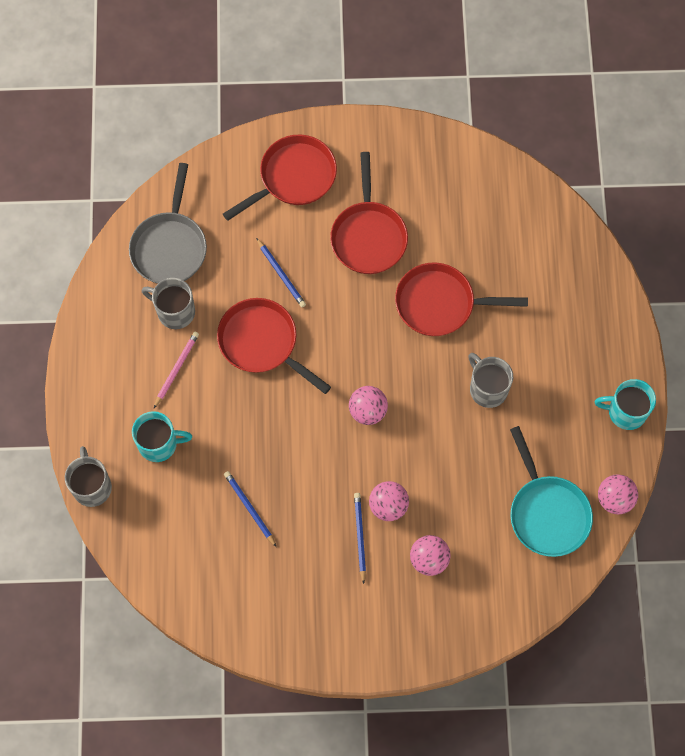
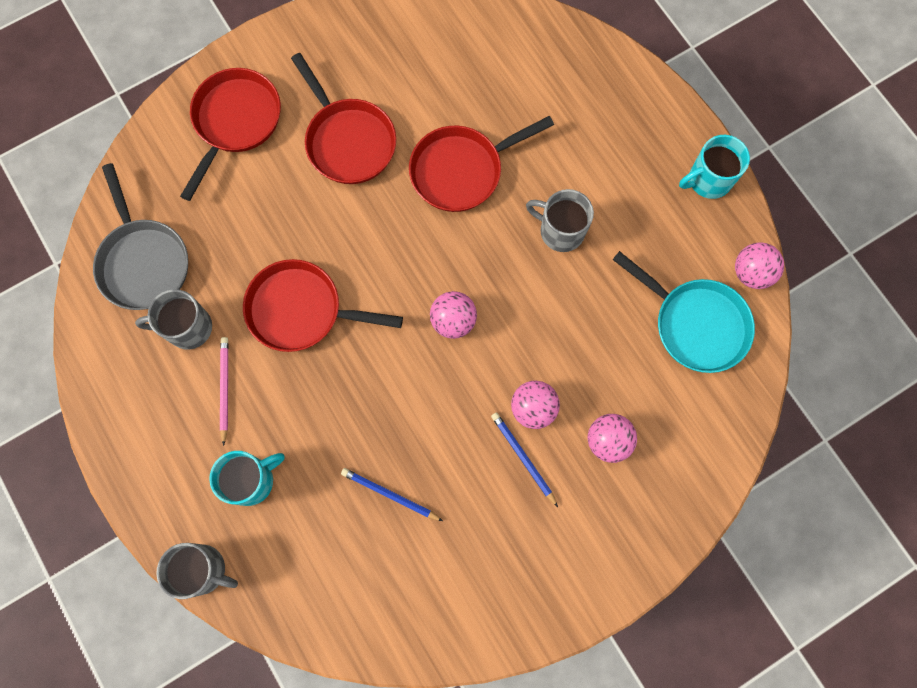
camera: 30 degrees left, 5 degrees up
(92, 486) = (203, 570): grey mug -> grey mug turned 150 degrees clockwise
(281, 274) = (280, 227): blue pencil -> none

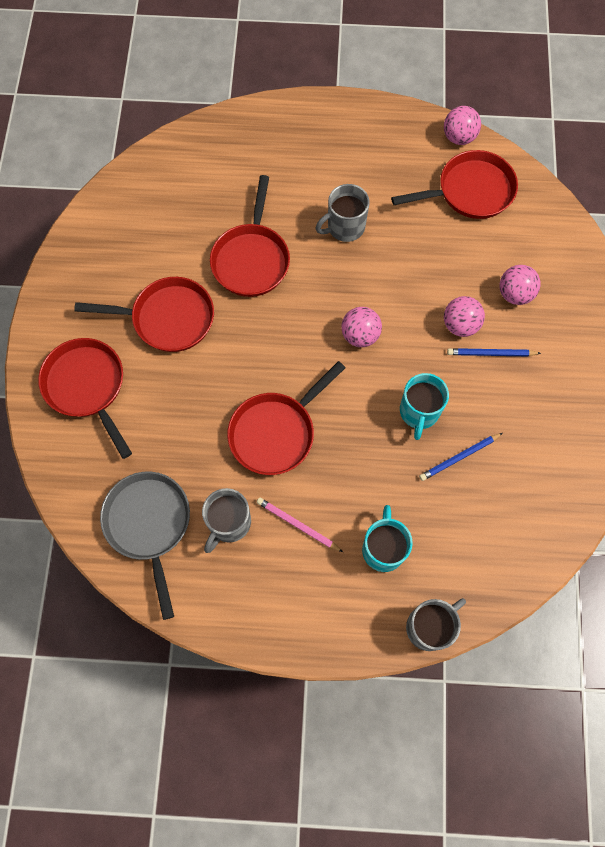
camera: 55 degrees left, 5 degrees down
(143, 262) = (149, 524): grey pan -> grey pan turned 120 degrees counterclockwise
(695, 324) = (470, 191): turquoise pan -> red pan
(708, 180) = (376, 119): turquoise mug -> turquoise mug (419, 412)

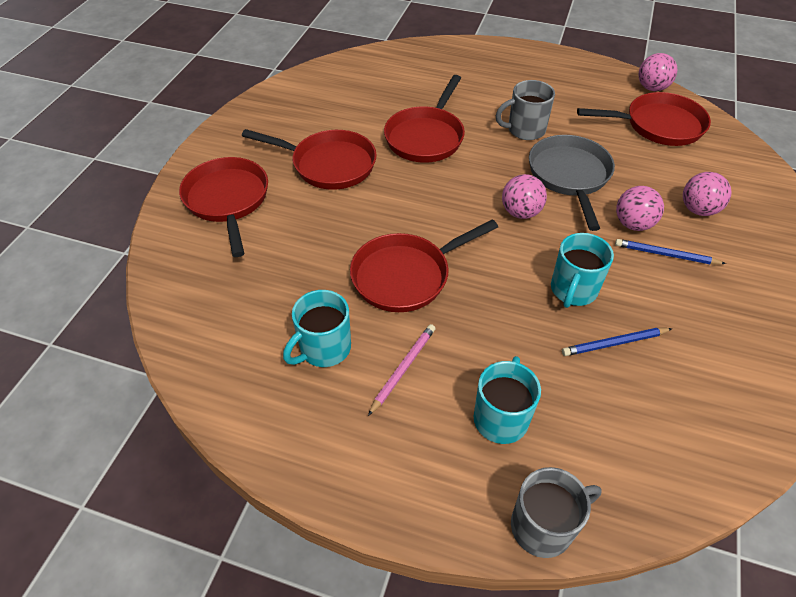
camera: 15 degrees right, 20 degrees down
(149, 524) = (235, 330): grey pan -> grey pan (569, 176)
(229, 523) = (324, 348): grey mug -> turquoise mug
(297, 525) = (403, 369): pink pencil -> pink pencil turned 75 degrees clockwise

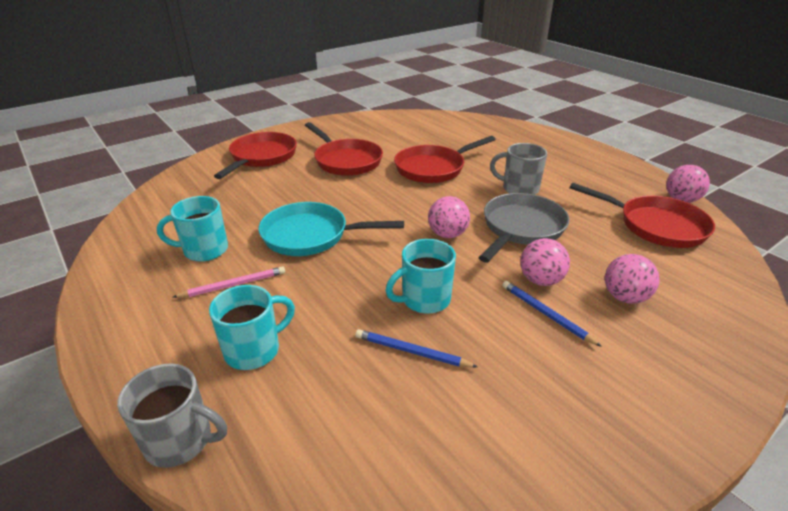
camera: 35 degrees right, 15 degrees down
(406, 276) = (310, 235): red pan -> turquoise pan

